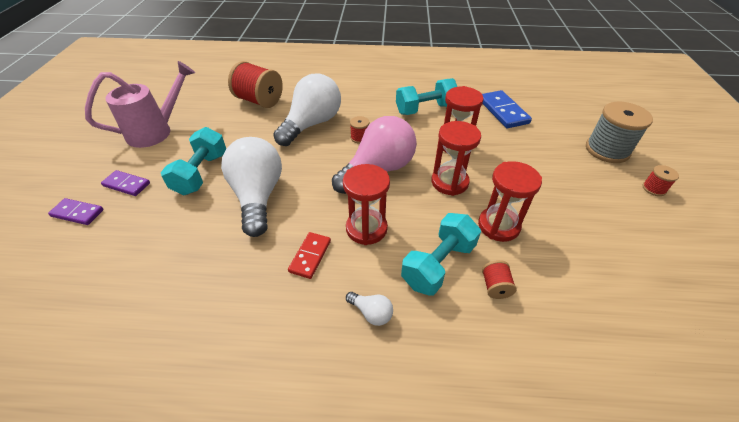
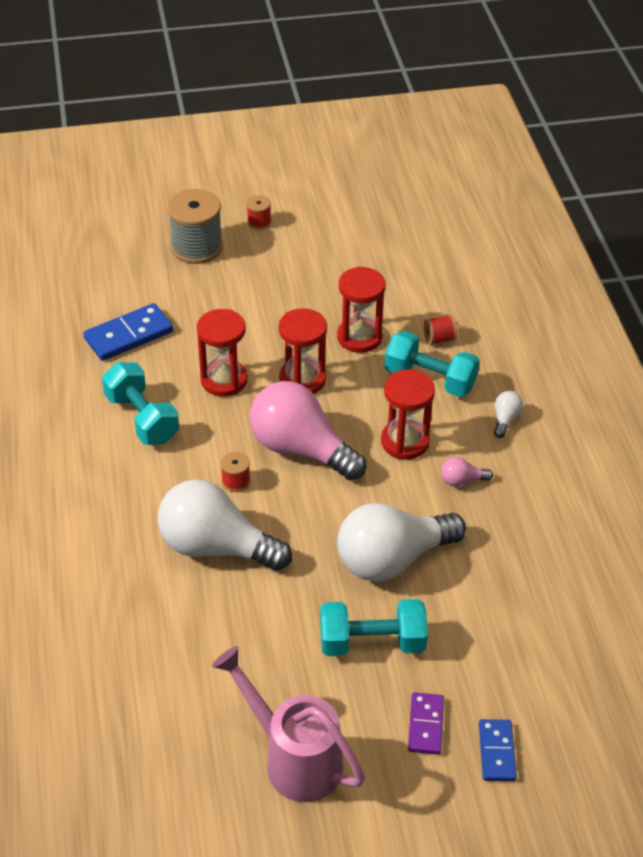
camera: 105 degrees left, 0 degrees up
(77, 213) = (496, 752): purple domino -> blue domino
(259, 101) = (163, 642): red spool -> none
(310, 256) = (462, 480): red domino -> pink light bulb

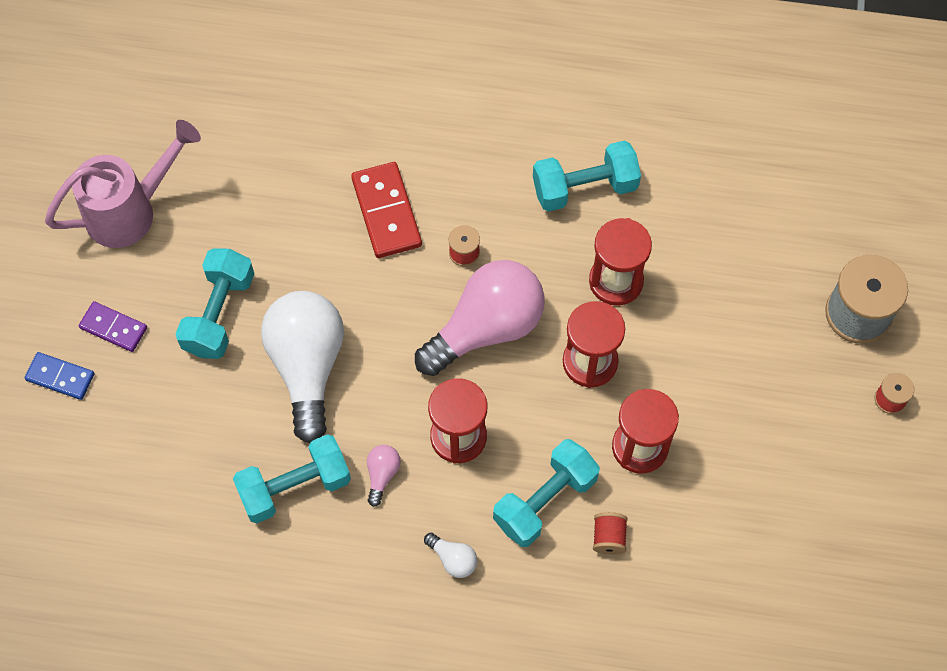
camera: 110 degrees right, 20 degrees up
(129, 335) = (720, 204): blue domino -> none
(216, 547) = (386, 212): white light bulb -> red domino
(503, 534) = (294, 486): none -> turquoise dumbbell

